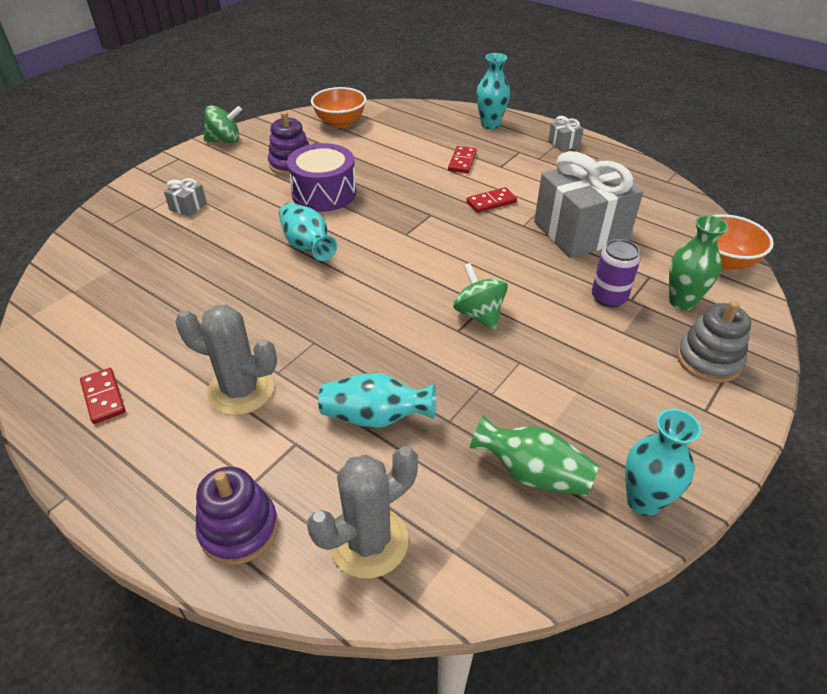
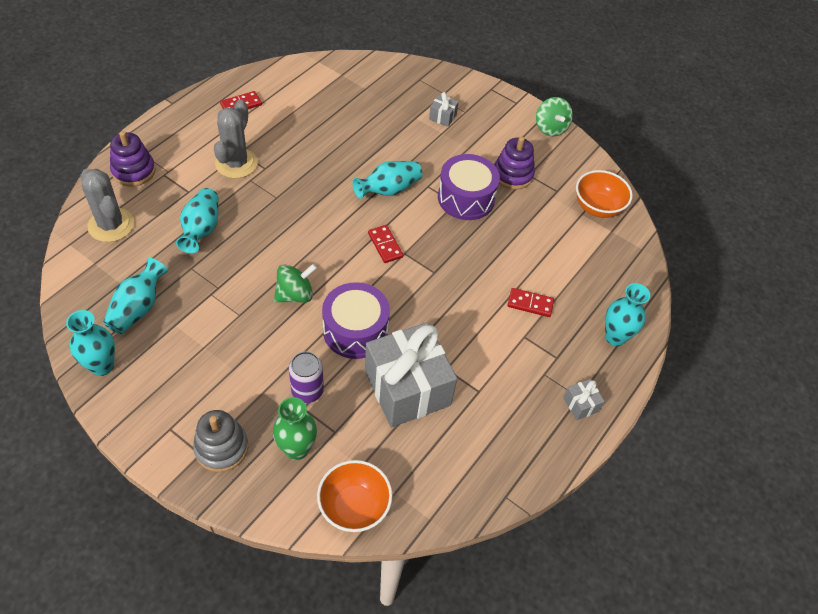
camera: 85 degrees right, 10 degrees up
(491, 202) = (456, 320): red domino -> red domino (385, 245)
(520, 266) = (355, 330): none -> purple drum
(532, 473) = (138, 308): green vase -> turquoise vase

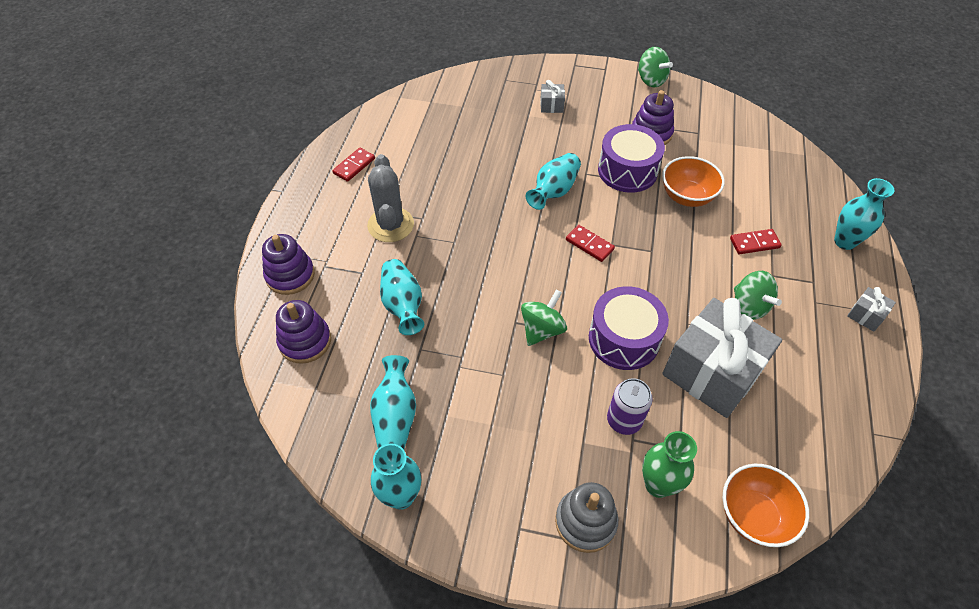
camera: 20 degrees left, 0 degrees up
(111, 225) = (305, 341): grey cactus -> purple stacking toy
(482, 352) = (749, 306): none -> green spinning top
(597, 207) = (742, 134): orange bowl -> orange bowl (686, 197)

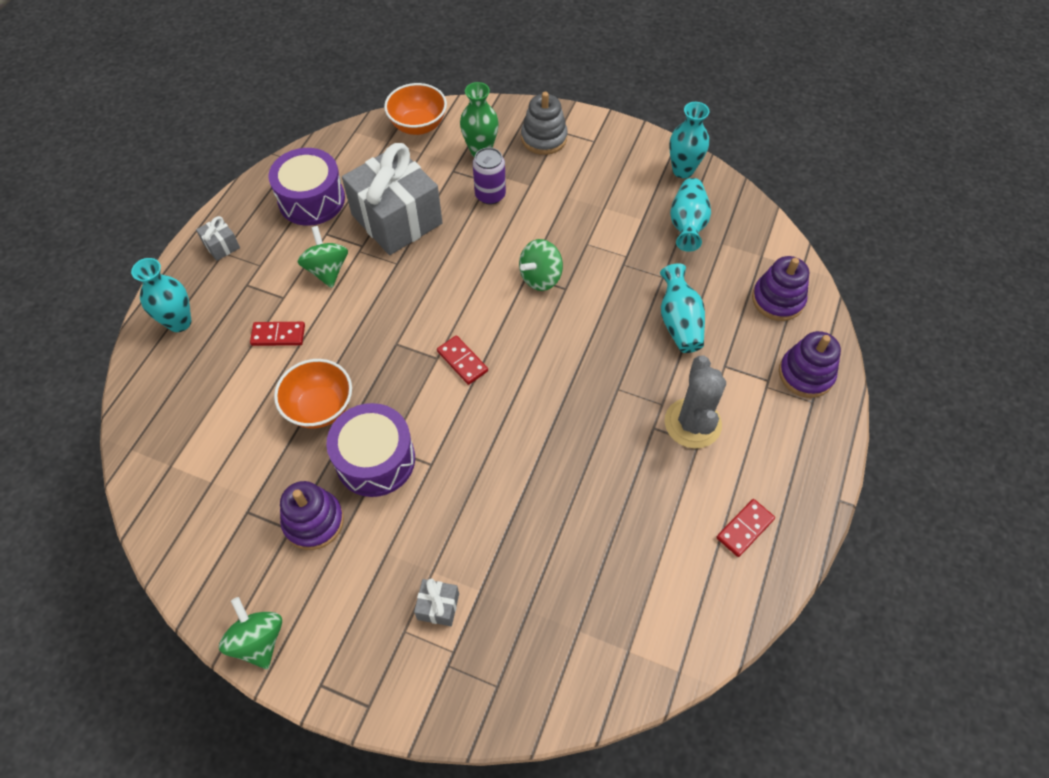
camera: 170 degrees left, 5 degrees up
(554, 191) = (481, 442): turquoise vase -> none
(624, 339) = (464, 258): purple drum -> purple drum (311, 200)

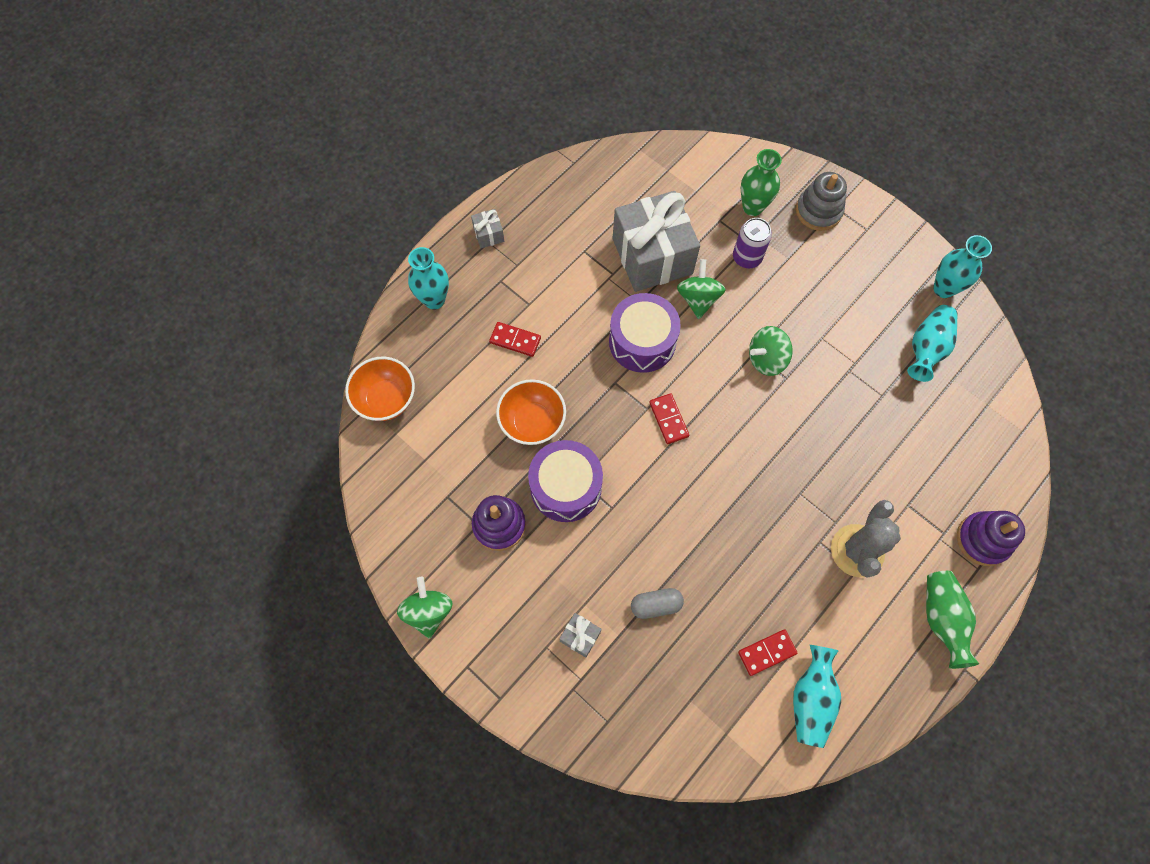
camera: 20 degrees right, 10 degrees up
(311, 200) = (580, 211): purple drum -> purple drum (642, 341)
(327, 270) = (575, 289): green spinning top -> green spinning top (698, 299)
(418, 125) = (702, 161): orange bowl -> orange bowl (386, 399)
(509, 545) = (656, 605): none -> grey capsule
(679, 322) = (881, 447): turquoise vase -> turquoise vase (811, 699)
(744, 528) = (868, 665): red domino -> red domino (766, 652)
(777, 300) = (985, 456): purple stacking toy -> none
(798, 459) = (942, 619): none -> green vase

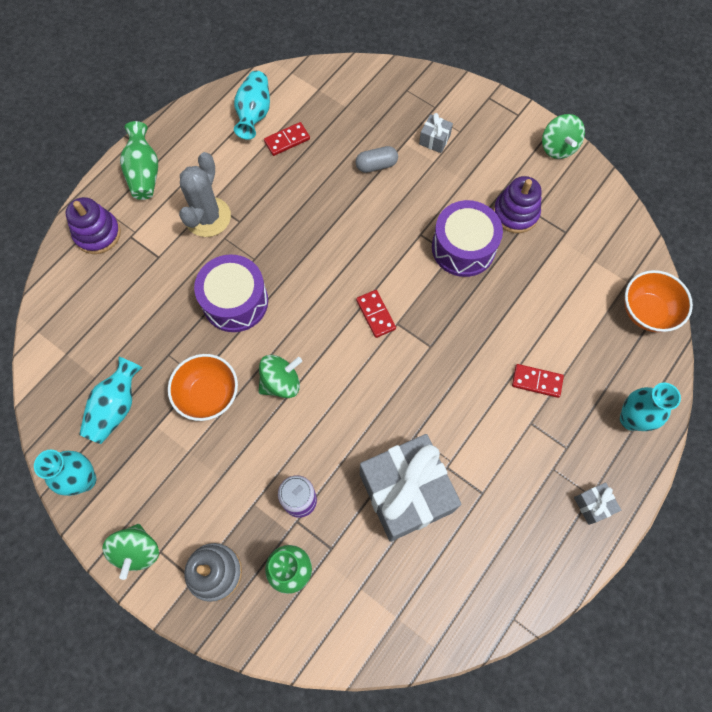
camera: 175 degrees right, 0 degrees up
(532, 422) = (503, 302): orange bowl -> orange bowl (208, 395)
(642, 341) = (407, 391): purple drum -> purple drum (235, 301)
(698, 299) = (352, 444): green spinning top -> green spinning top (137, 551)

